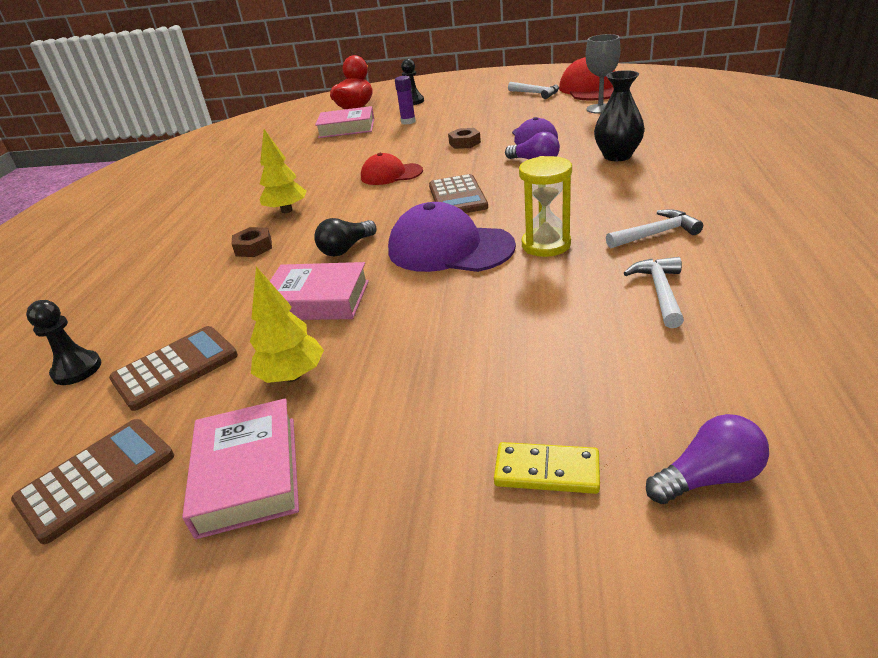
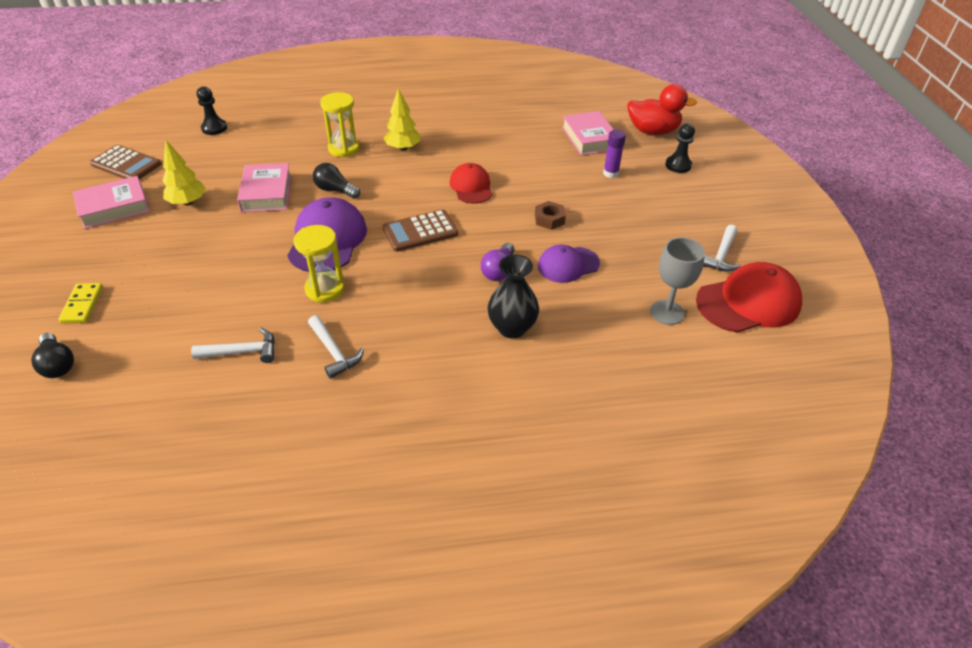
camera: 70 degrees right, 10 degrees up
(175, 368) = (206, 160): brown calculator -> none
(253, 247) = (344, 149): brown nut -> yellow hourglass
(708, 477) = (58, 364): purple light bulb -> black light bulb

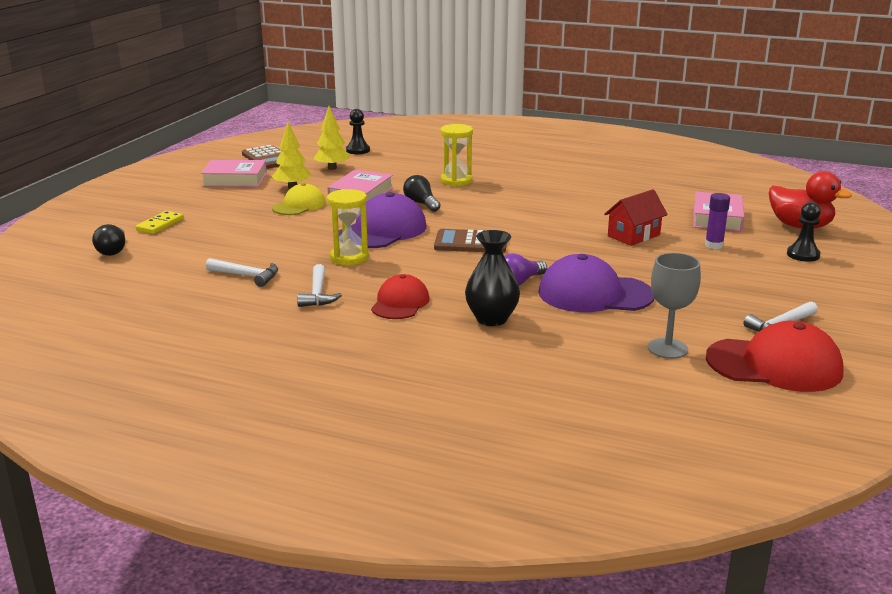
camera: 30 degrees right, 20 degrees down
(216, 228) = (299, 205): none -> yellow cap
(403, 148) = (511, 190): yellow tree -> yellow tree (332, 168)
(471, 187) = (552, 226): red cap -> red cap (400, 303)
(544, 179) = (633, 235): none -> red house
(549, 219) = (609, 261): brown nut -> none
(568, 265) = (594, 294): purple cap -> purple cap, size x1.60

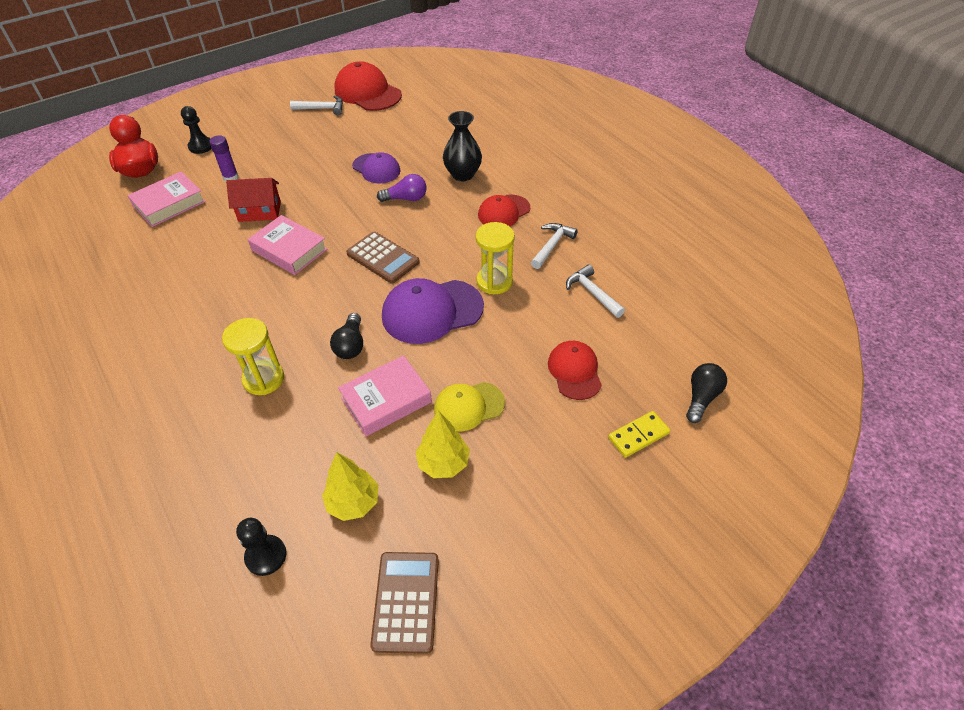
camera: 145 degrees left, 25 degrees up
(230, 235) = (574, 371): none -> red cap
(235, 179) = (497, 534): pink book -> pink book (289, 250)
(594, 294) = (376, 169): purple cap -> purple cap, size x0.62
(667, 348) = (399, 119): grey goblet -> none

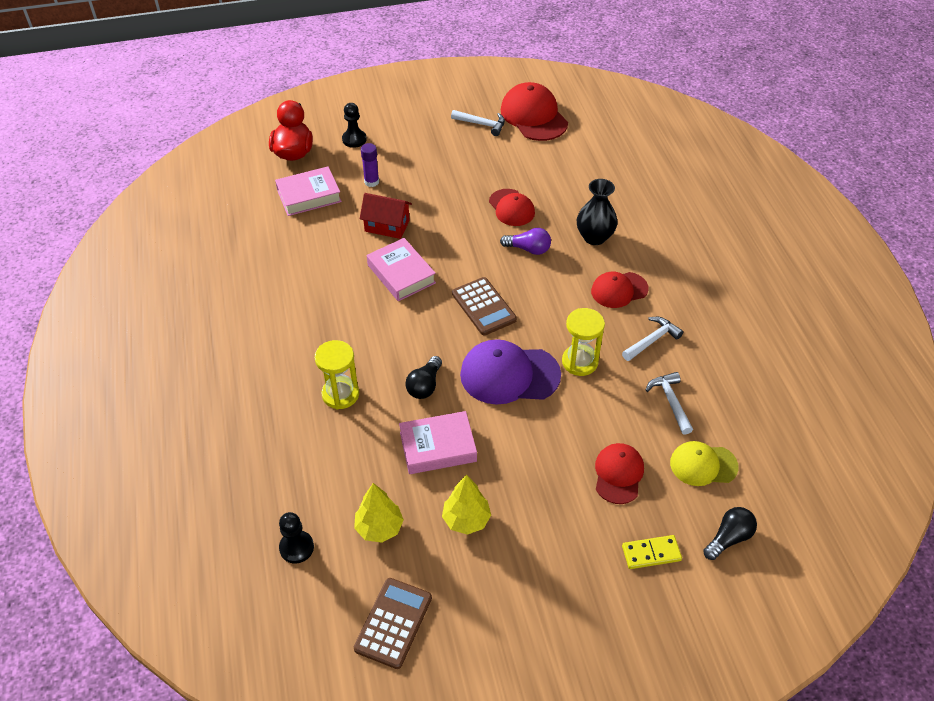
camera: 20 degrees right, 0 degrees up
(376, 169) = (511, 208): purple cap -> red cap
(468, 406) = (508, 476): yellow cap -> yellow cap (703, 465)

